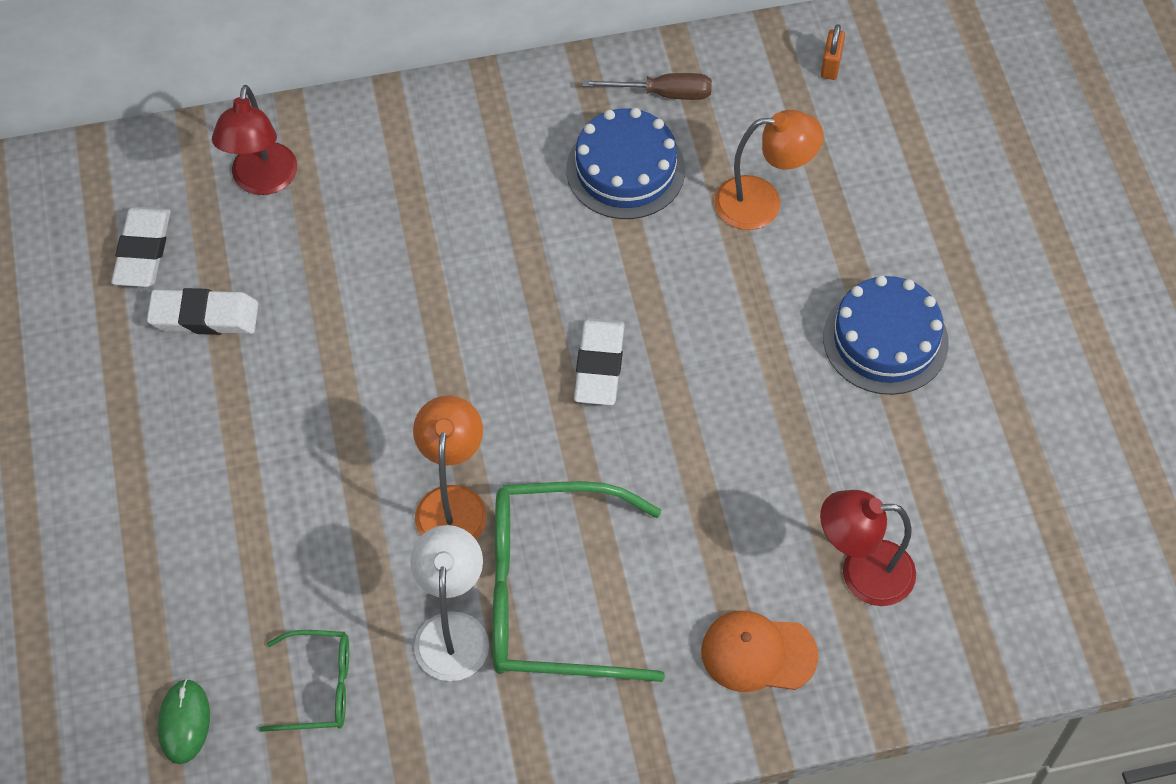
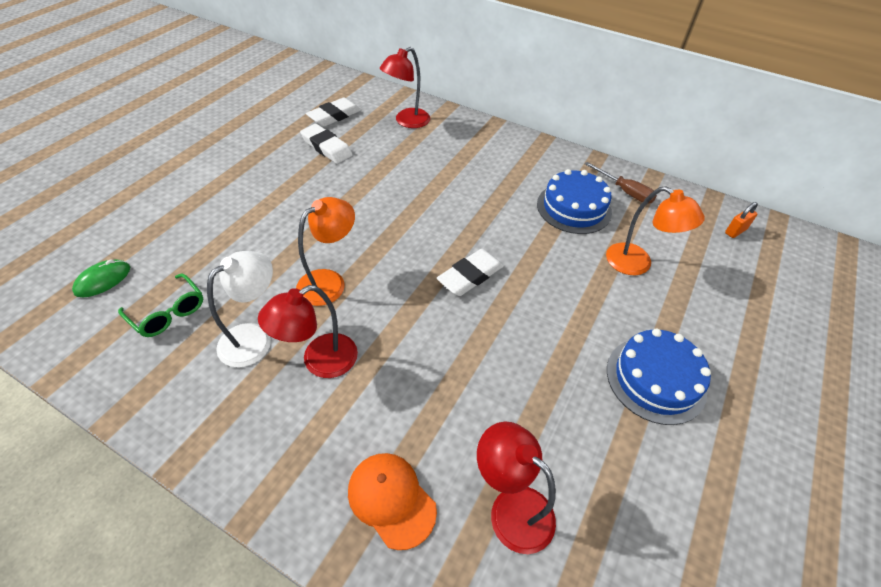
camera: 40 degrees right, 10 degrees down
(551, 595) = (320, 361): green glasses -> red lamp

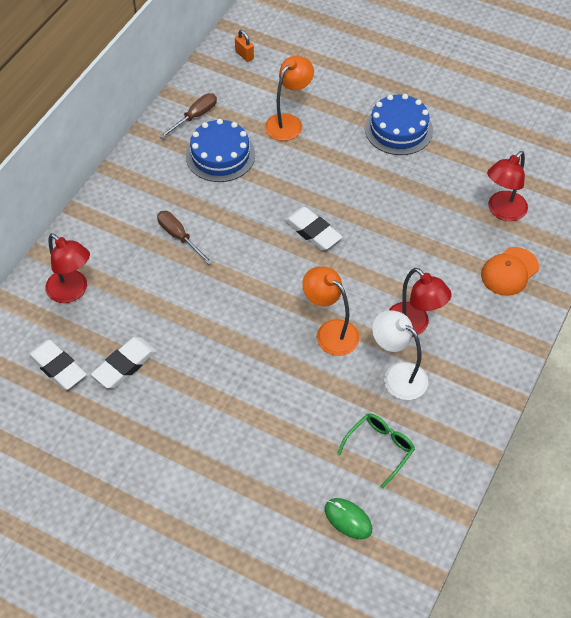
camera: 90 degrees left, 5 degrees up
(464, 178) = (179, 237): none -> brown screwdriver

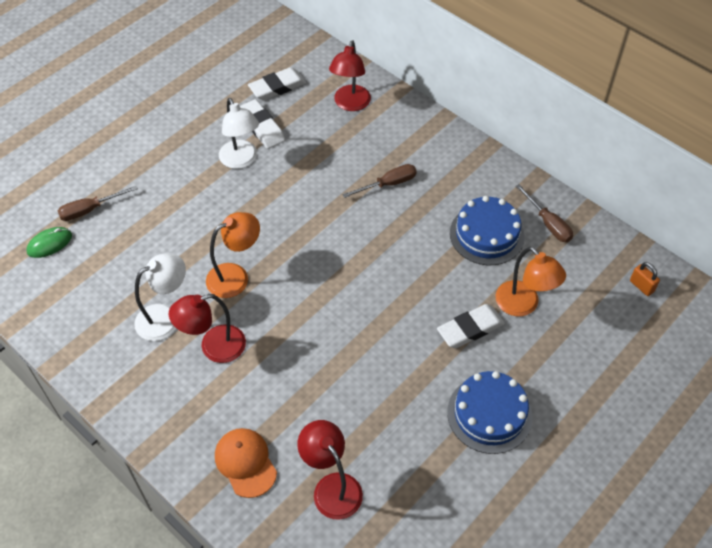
camera: 105 degrees right, 0 degrees up
(72, 292) = (350, 104): red lamp -> red lamp turned 45 degrees counterclockwise
(179, 370) = (241, 160): none -> white lamp
(244, 55) = (641, 286): orange padlock -> orange padlock turned 75 degrees clockwise
(289, 497) = (90, 210): none -> brown screwdriver
(313, 231) = (361, 291): white eraser -> white eraser (470, 329)
(380, 448) = (100, 283): green glasses -> none

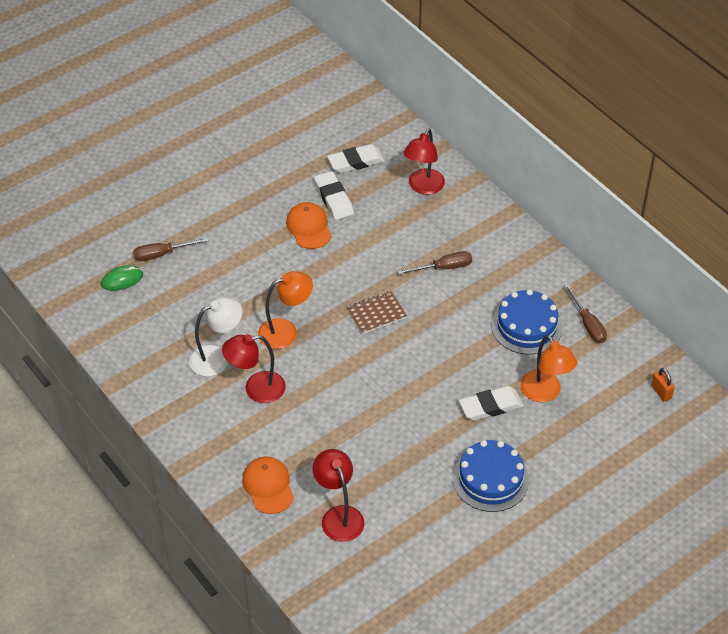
camera: 10 degrees right, 5 degrees down
(241, 160) = (309, 227): white lamp -> orange cap
(328, 243) = (376, 314): none -> brown notebook

